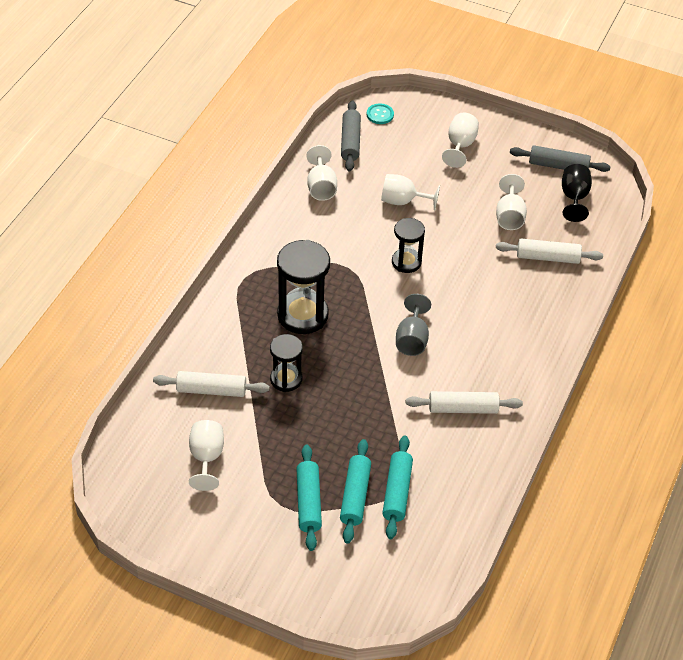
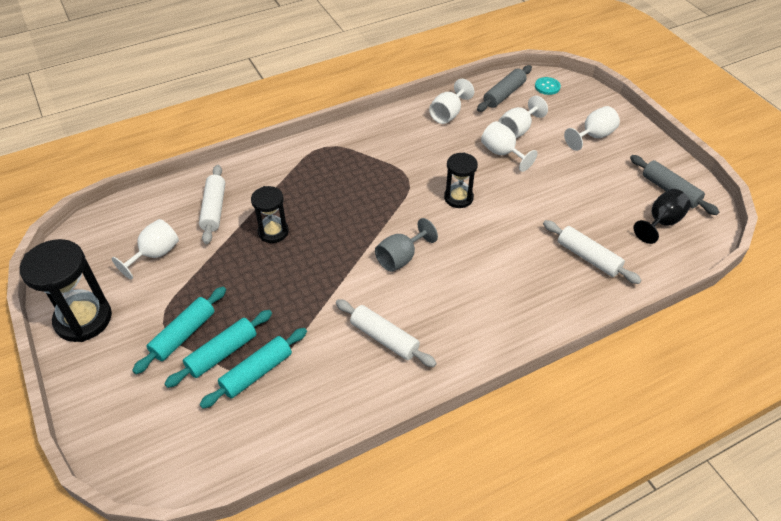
camera: 40 degrees right, 0 degrees up
(211, 390) = (214, 209): white rolling pin -> white rolling pin turned 45 degrees clockwise
(302, 315) = (336, 193): black hourglass -> black hourglass (83, 319)
(509, 216) = (584, 208): white goblet -> white goblet (517, 130)

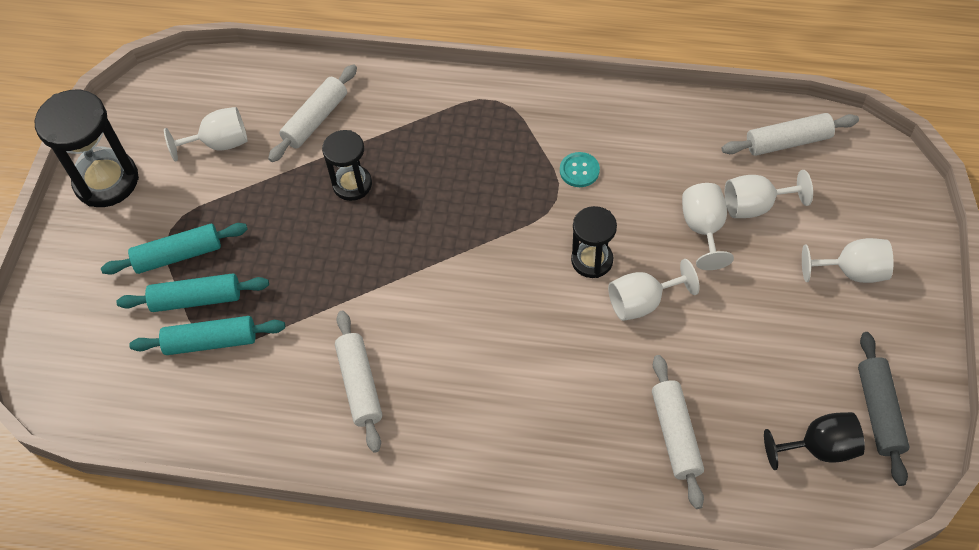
camera: 40 degrees right, 10 degrees up
(401, 258) = (458, 299): grey goblet -> none
(448, 114) = (686, 133): white goblet -> white goblet (642, 302)
(504, 94) = (788, 141): grey rolling pin -> white rolling pin
(547, 87) = (860, 161): turquoise button -> turquoise button (579, 170)

